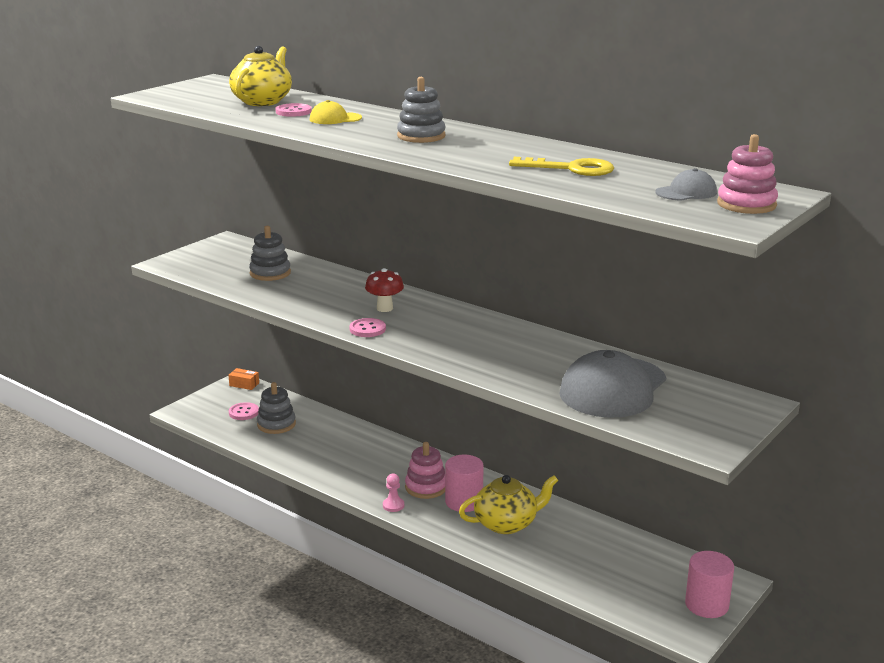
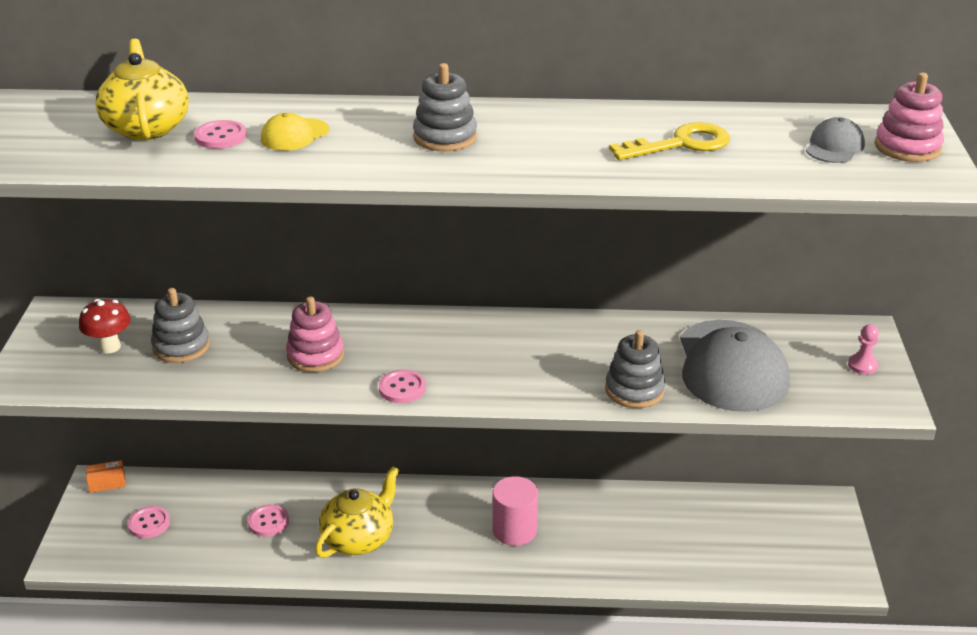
camera: 35 degrees left, 10 degrees up
(276, 424) = (207, 523): grey stacking toy -> grey stacking toy (634, 390)
(312, 437) = (268, 522): none -> pink button
(384, 308) = (384, 349): red mushroom -> red mushroom (110, 347)
(393, 505) = (449, 570): pink pawn -> pink pawn (862, 365)
(426, 487) = (459, 530): pink stacking toy -> pink stacking toy (315, 355)
(506, 523) = (580, 536): yellow teapot -> yellow teapot (359, 538)
(706, 604) = (831, 540): pink cylinder -> none

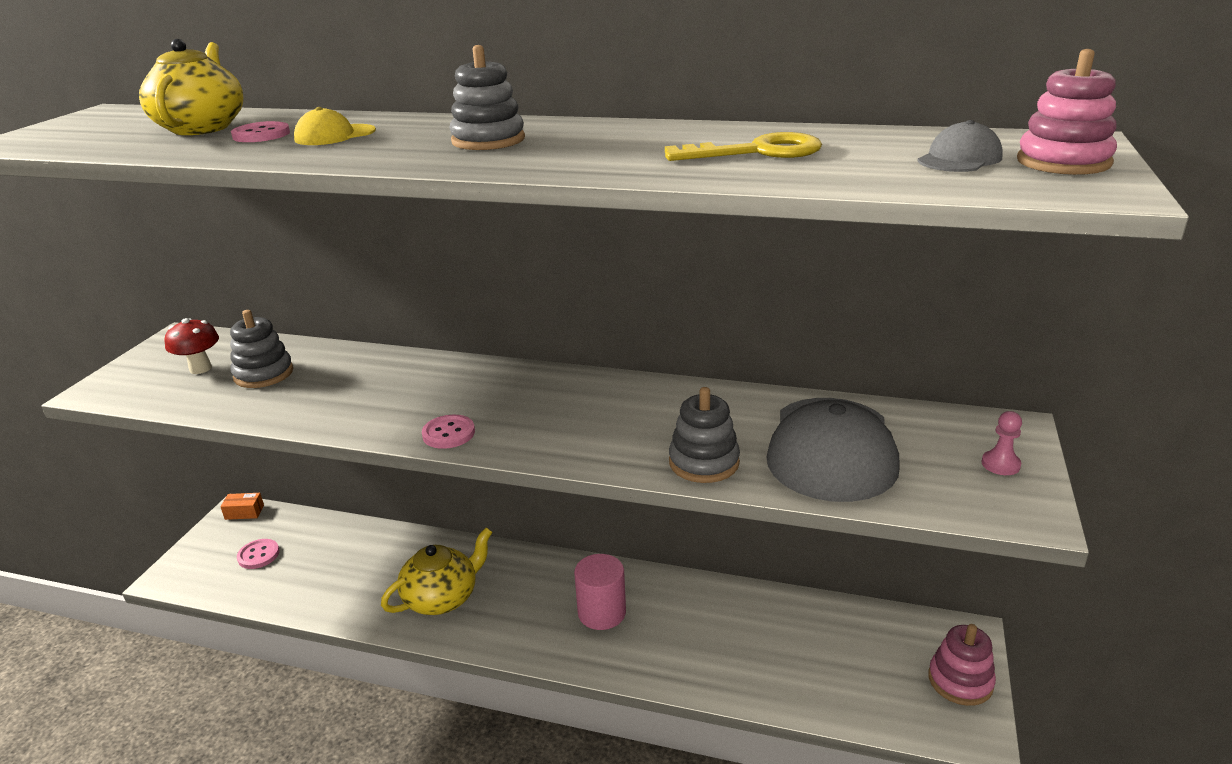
camera: 15 degrees right, 5 degrees down
(268, 522) = (365, 569): pink button -> none
(315, 355) = (382, 394): pink stacking toy -> pink stacking toy (960, 681)

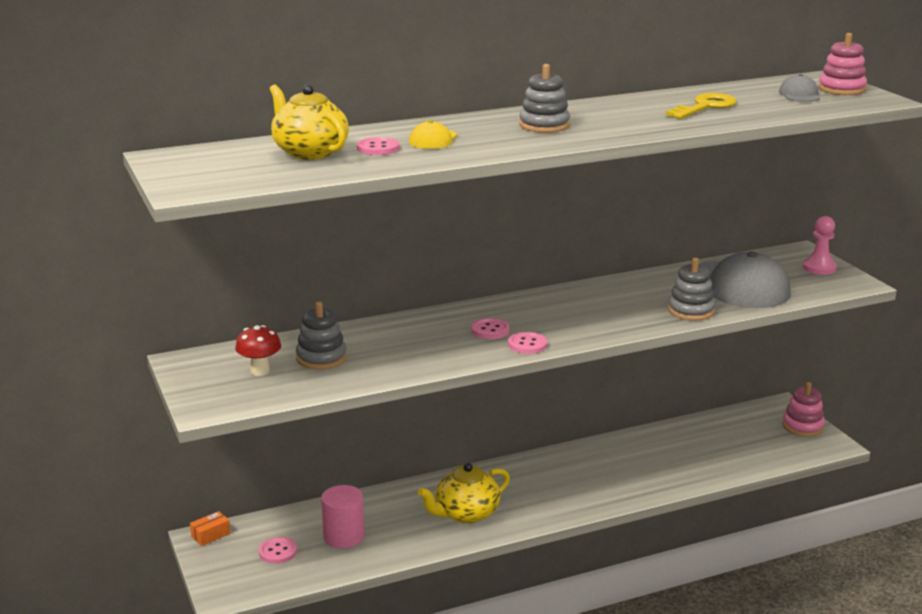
camera: 40 degrees left, 5 degrees down
(442, 598) = (466, 514): yellow teapot -> yellow teapot turned 135 degrees counterclockwise
(448, 401) = (490, 330): none -> pink button
(601, 612) = (581, 477): pink cylinder -> pink cylinder (344, 536)
(1000, 464) = (819, 268): pink pawn -> pink pawn, size x1.50

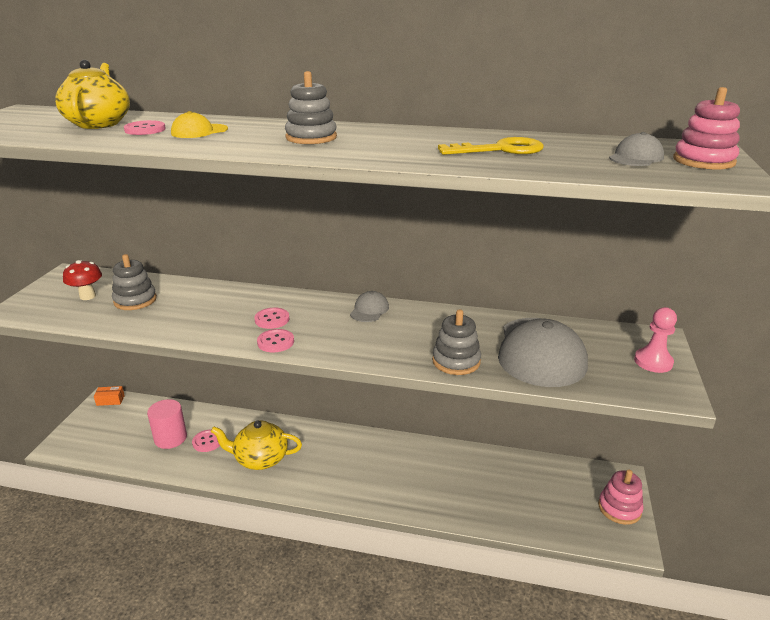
camera: 35 degrees right, 5 degrees up
(278, 552) = (124, 430): pink button -> pink button (207, 442)
(561, 297) = (369, 310): none -> grey cap

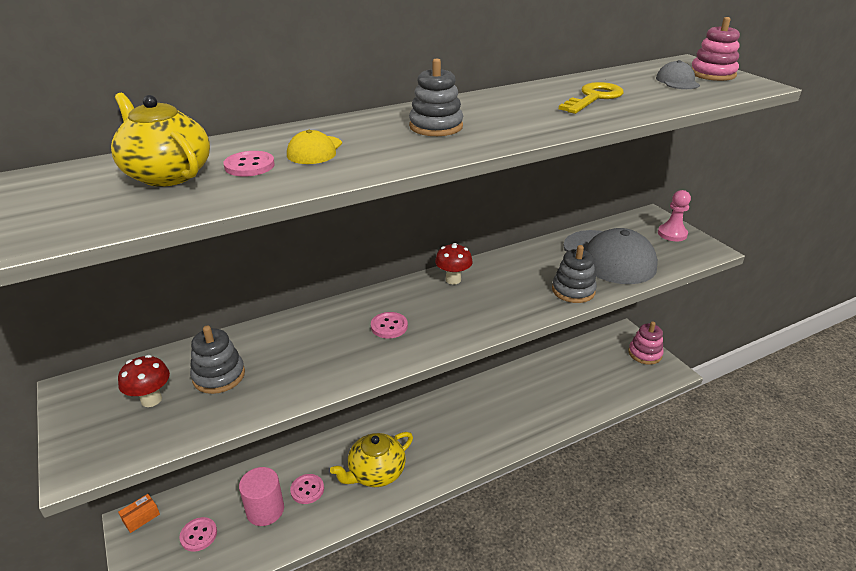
camera: 40 degrees left, 5 degrees up
(275, 342) = (426, 344): pink button -> pink button (198, 535)
(369, 310) = (453, 280): grey cap -> red mushroom

